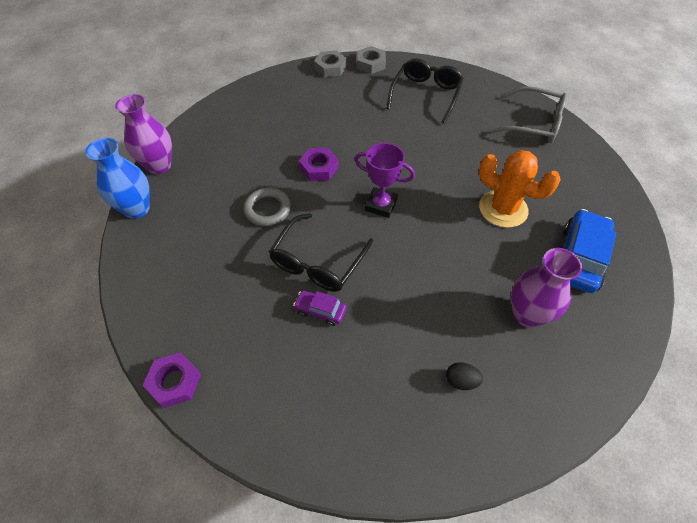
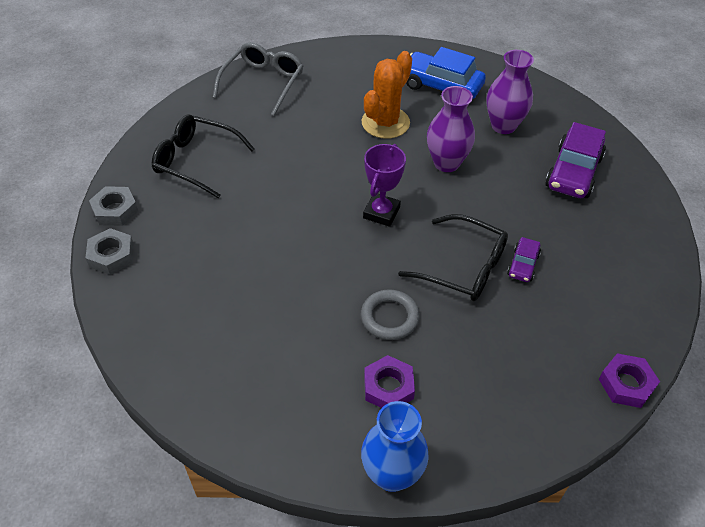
camera: 90 degrees left, 5 degrees down
(159, 166) = (305, 460): purple vase -> purple vase (446, 163)
(319, 168) = (320, 267): purple nut -> purple nut (388, 387)
(461, 381) = (573, 172): black egg -> purple car

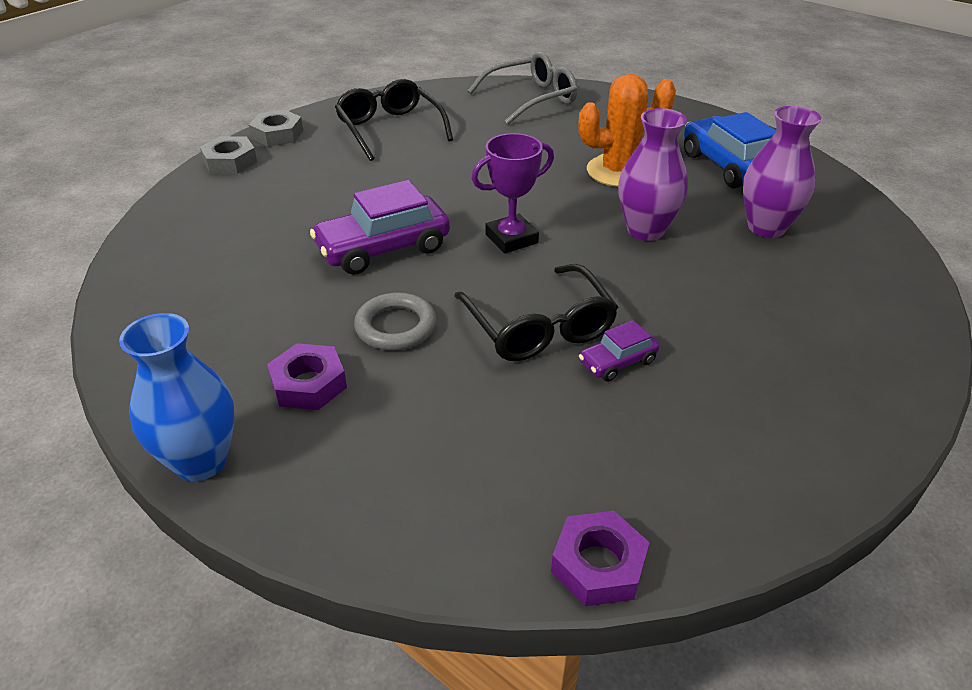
camera: 40 degrees right, 10 degrees down
(573, 172) = (812, 308): purple car -> purple car (383, 249)

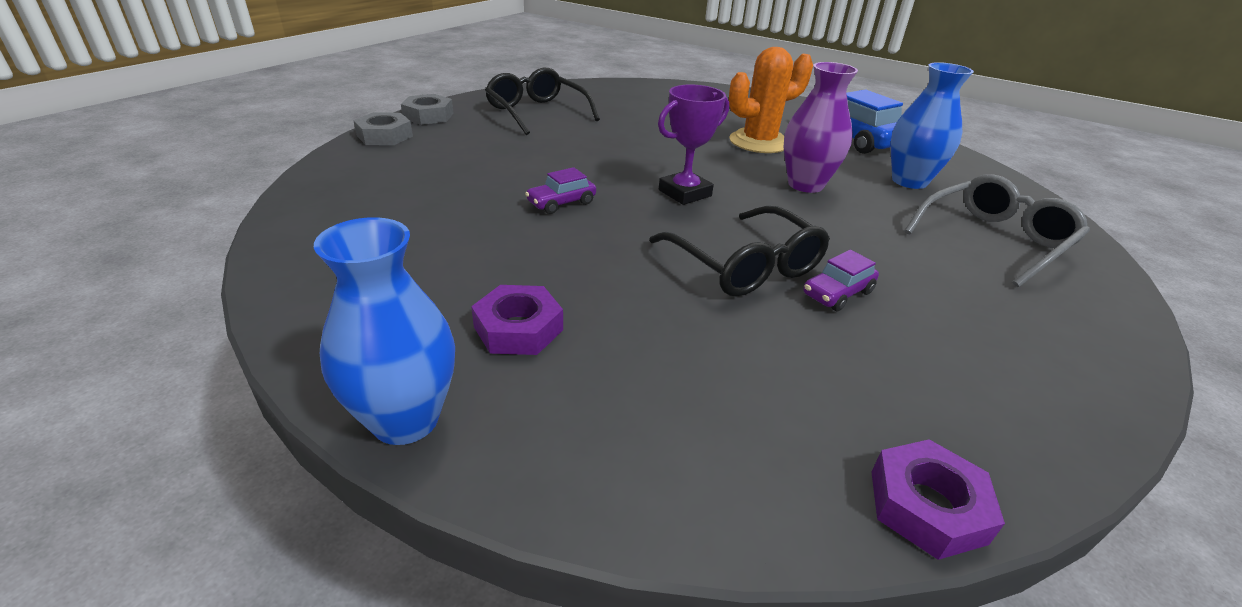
camera: 10 degrees left, 5 degrees down
(383, 249) = (561, 203): purple car -> purple car, size x0.52
(396, 327) = (597, 270): grey ring -> none
(531, 99) = (657, 93): grey glasses -> grey glasses (994, 240)
(766, 227) = (909, 181): purple vase -> blue vase

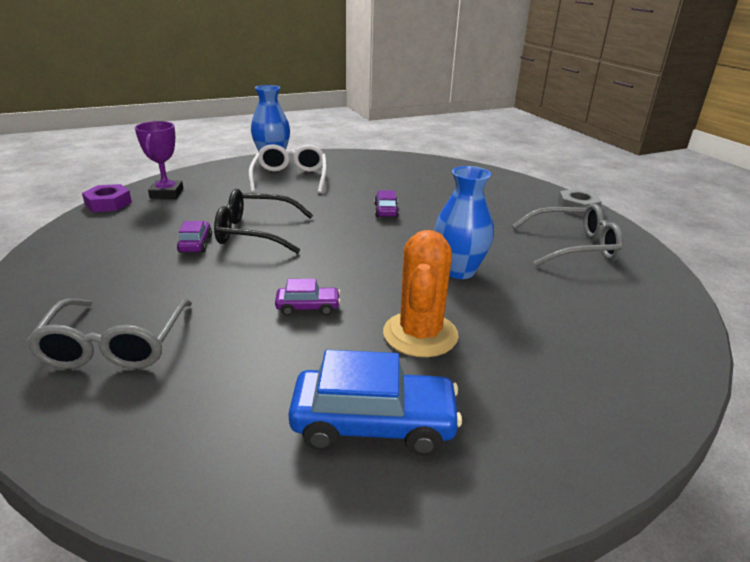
camera: 125 degrees right, 5 degrees down
(385, 136) = (537, 190): grey nut -> none
(518, 328) = (290, 178): purple nut -> white glasses
(537, 112) = (573, 247): black glasses -> grey glasses
(685, 193) = (356, 250): purple trophy -> purple trophy (167, 193)
(805, 185) = (308, 307): purple vase -> purple car
(909, 181) = (237, 380): blue vase -> blue vase (459, 271)

